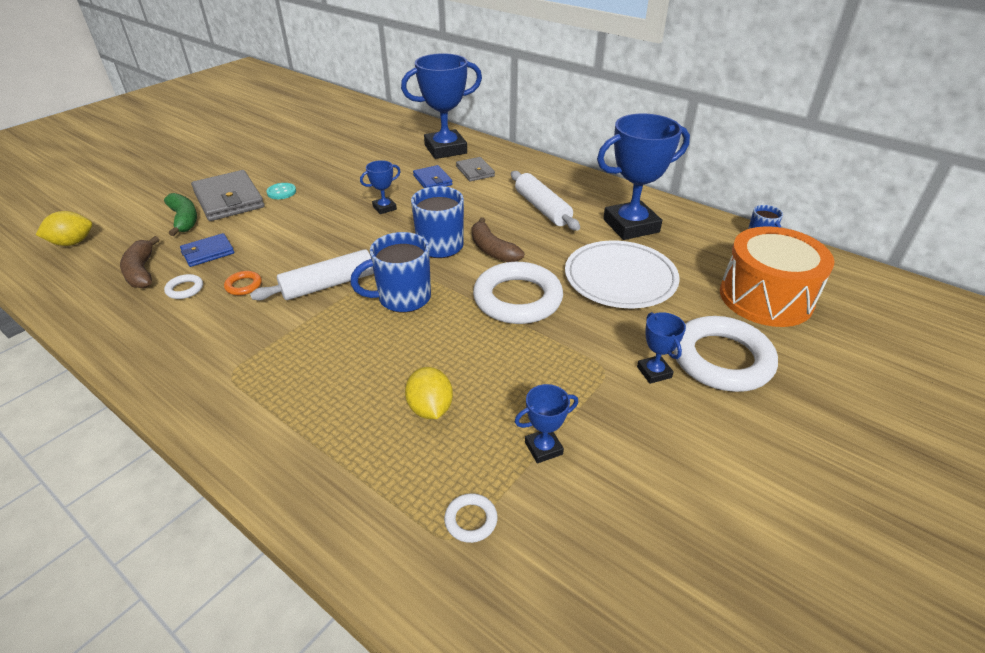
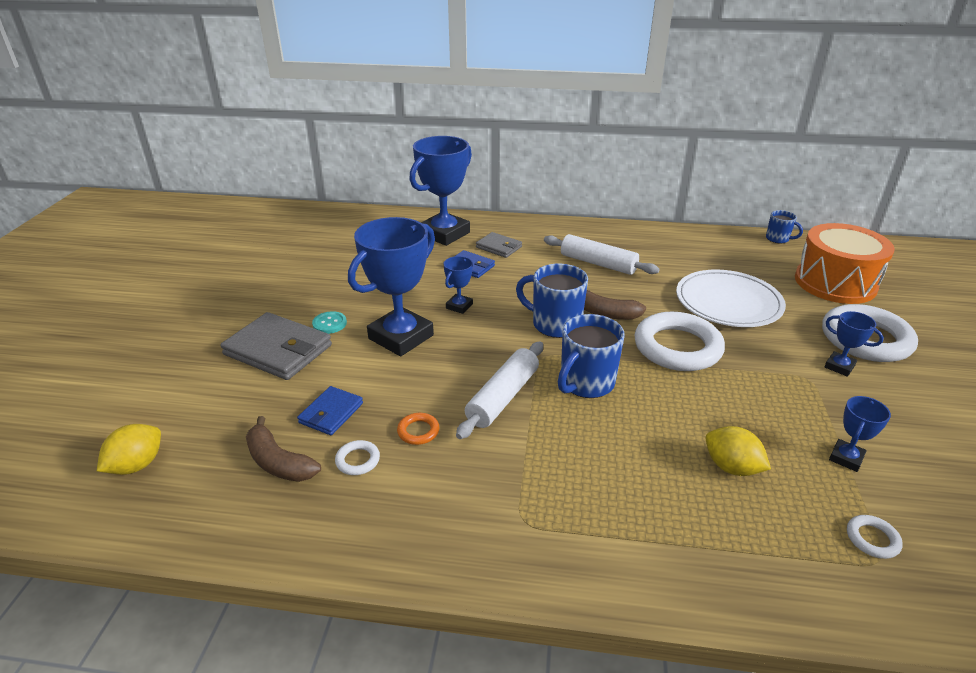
camera: 30 degrees left, 5 degrees down
(184, 220) = (253, 389): green banana -> none
(631, 226) = (682, 257): blue trophy -> blue trophy (401, 337)

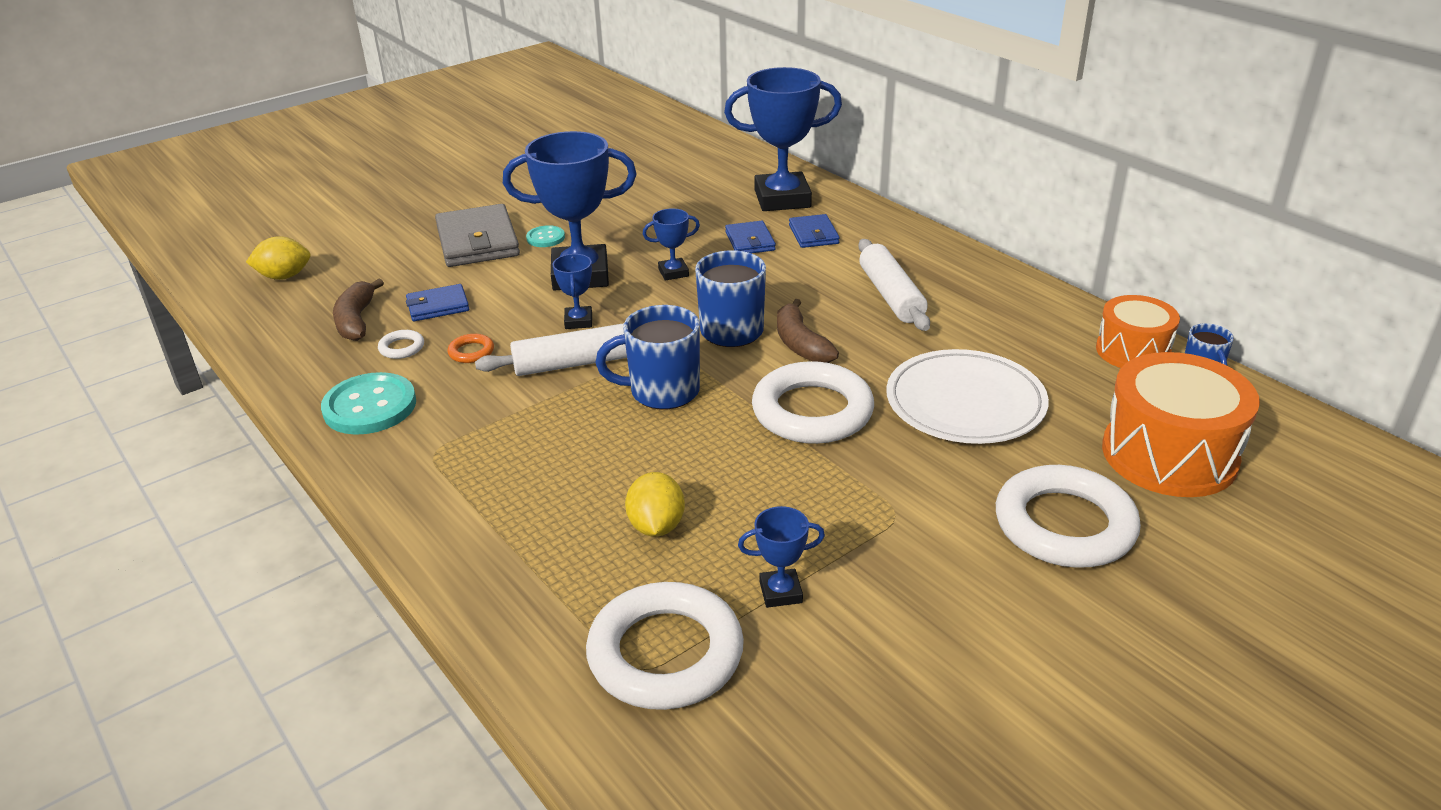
camera: 45 degrees right, 0 degrees up
(413, 521) = (370, 406): none -> turquoise button
(499, 247) = (813, 234): grey wallet -> blue wallet
(739, 242) = (1132, 351): none -> orange drum
(839, 366) = (962, 527): blue trophy -> blue trophy (578, 321)
(872, 539) = (665, 653): white ring -> white ring, size x2.42

